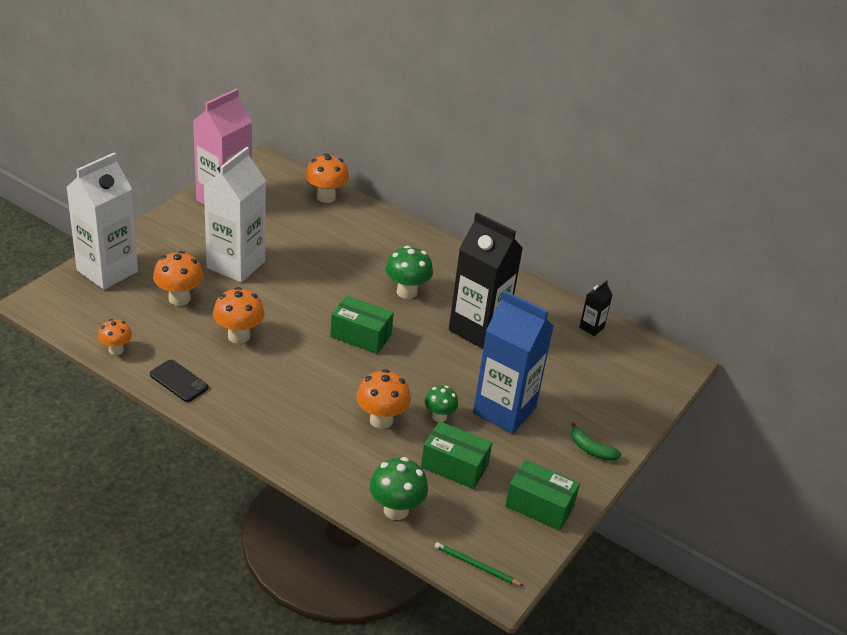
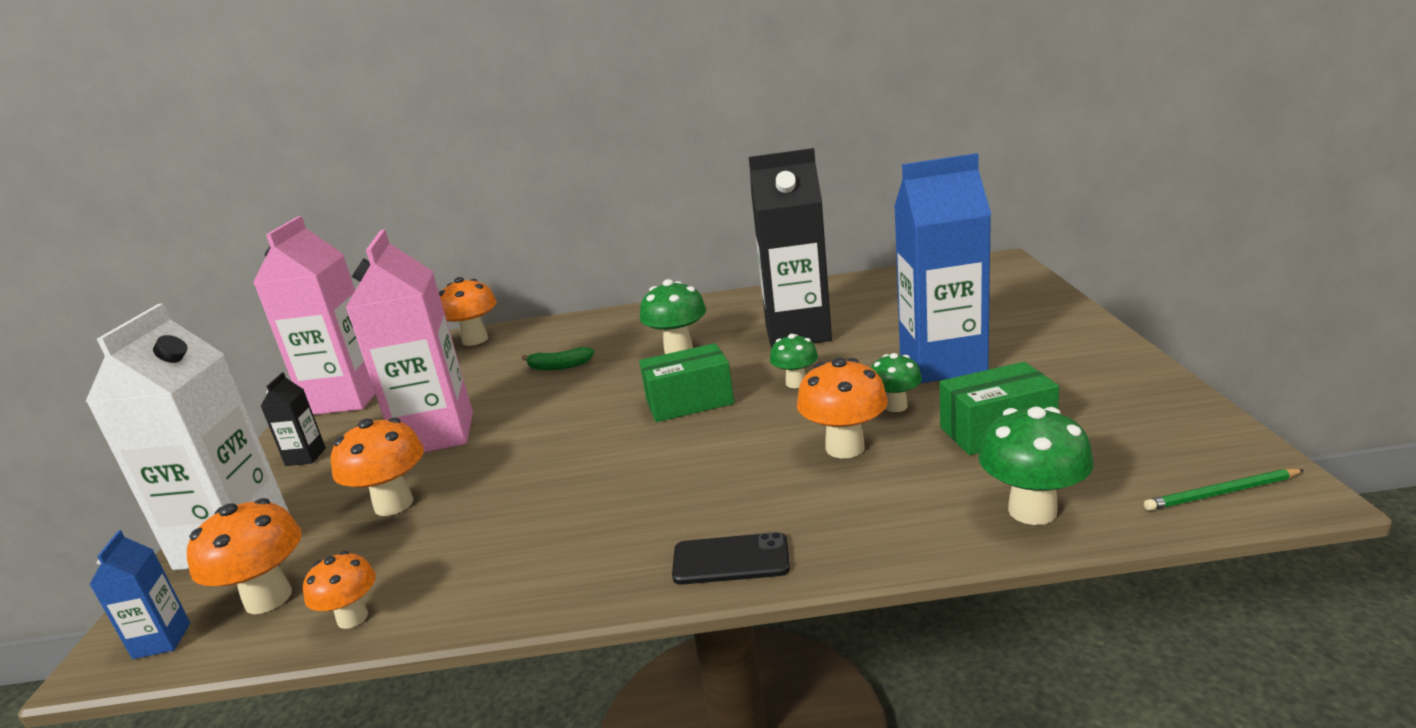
camera: 30 degrees left, 15 degrees down
(51, 308) = (162, 641): none -> blue carton
(179, 381) = (512, 586): black phone -> black phone (731, 559)
(236, 265) = (436, 434): white carton -> pink carton
(239, 336) = (536, 488): orange mushroom -> orange mushroom (268, 598)
(422, 364) = (796, 383): none -> green mushroom
(539, 506) = (1138, 402): green box -> none
(591, 328) = (888, 281): black carton -> black carton (305, 457)
(591, 449) = (1071, 340): green banana -> green banana (559, 366)

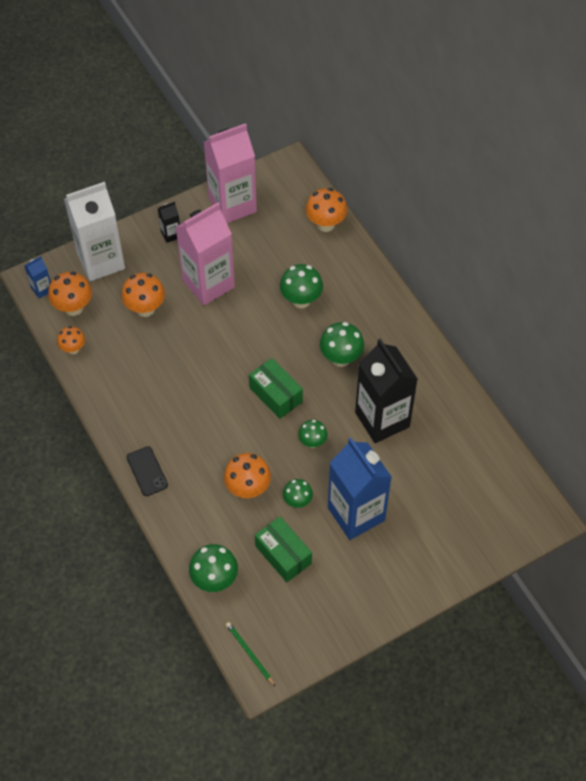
camera: 60 degrees right, 35 degrees up
(559, 366) = (301, 300): green banana -> green mushroom

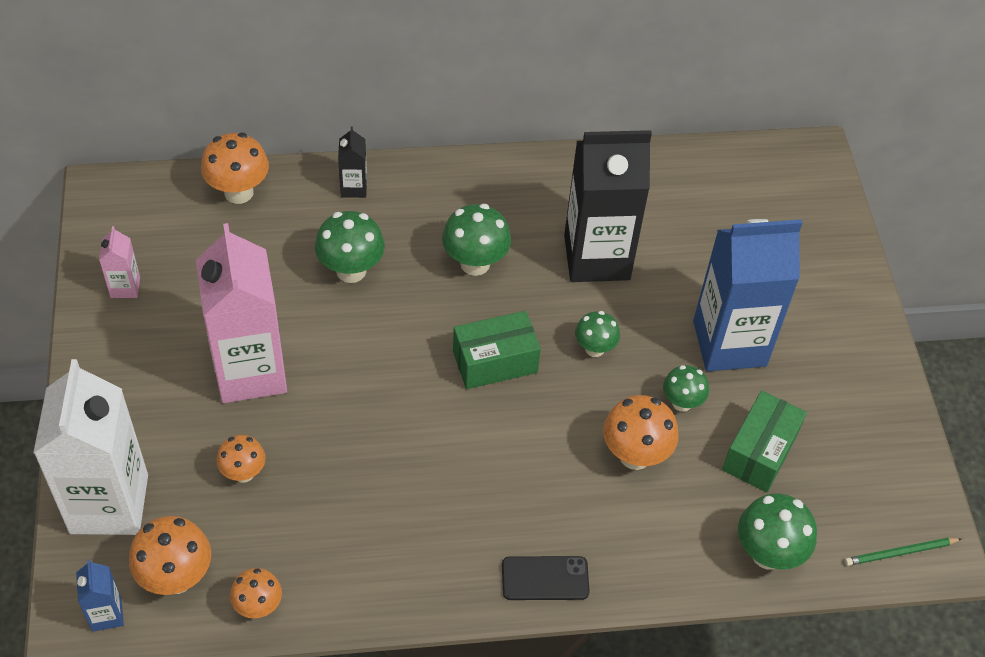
camera: 70 degrees left, 5 degrees down
(145, 309) = (243, 473): orange mushroom -> orange mushroom, size x0.63
(171, 234) = (124, 387): black carton -> black carton (354, 188)
(232, 205) = (125, 287): pink carton -> pink carton, size x0.43
(283, 555) = (759, 452): green box -> green box turned 45 degrees counterclockwise

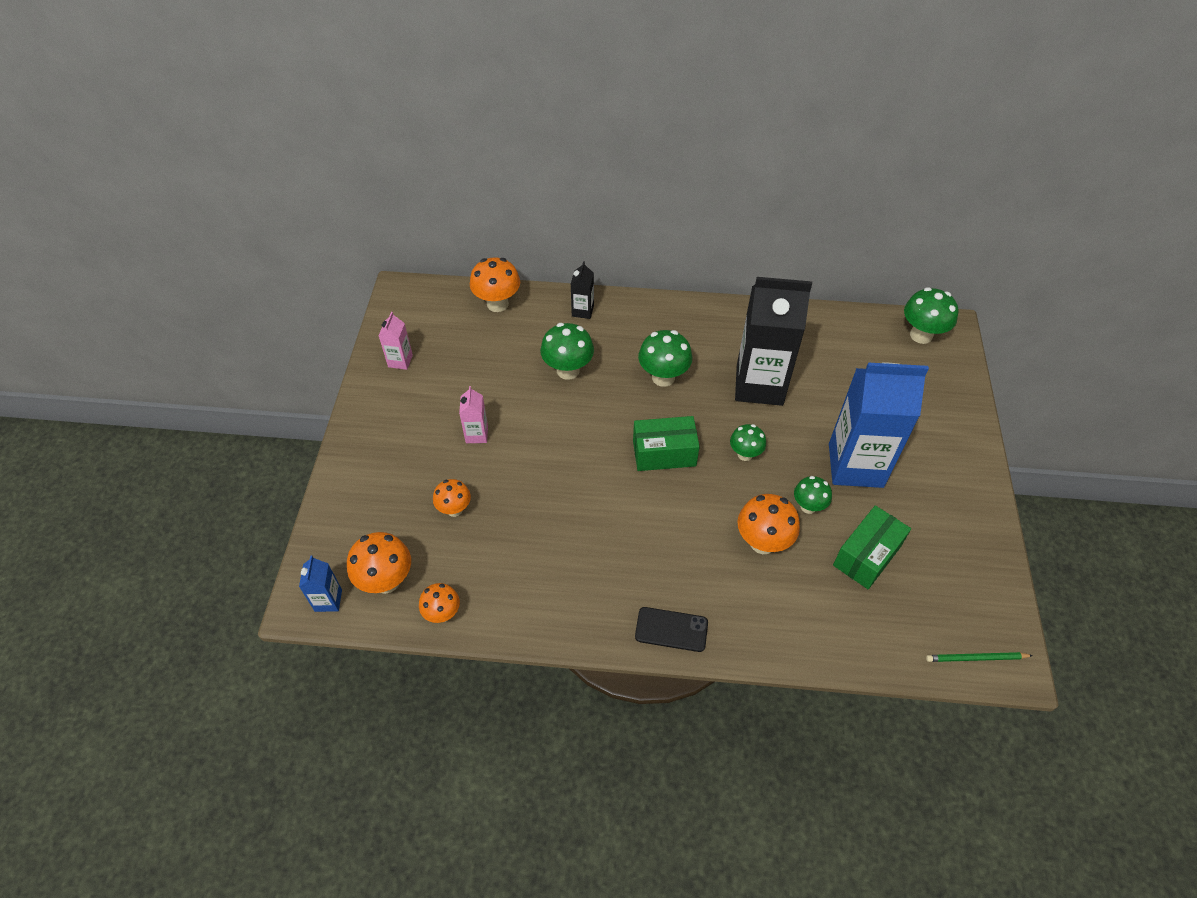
camera: 15 degrees right, 0 degrees up
(109, 504) = (350, 517): white carton -> none
(250, 372) = (477, 434): pink carton -> pink carton, size x0.43
(767, 554) = (860, 640): green mushroom -> green mushroom (921, 335)

